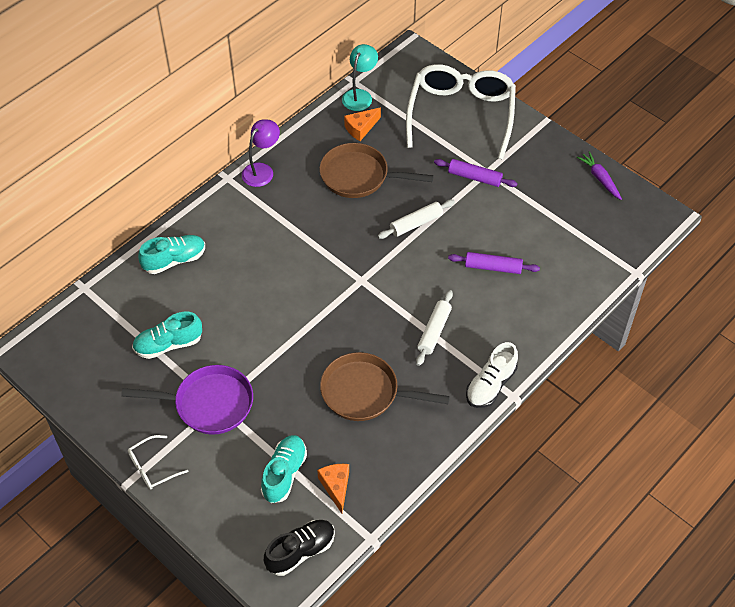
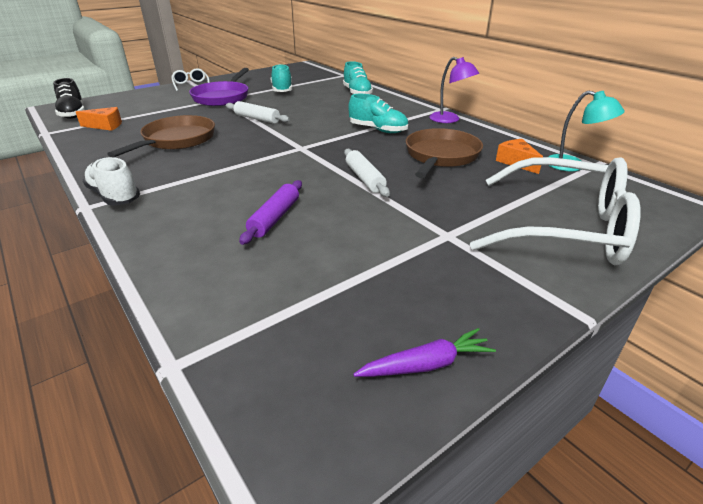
camera: 100 degrees right, 20 degrees down
(284, 473) = (139, 112): turquoise shoe -> turquoise shoe (378, 130)
(434, 331) = (212, 174): white rolling pin -> white rolling pin (257, 119)
(474, 177) = (436, 224): purple rolling pin -> none

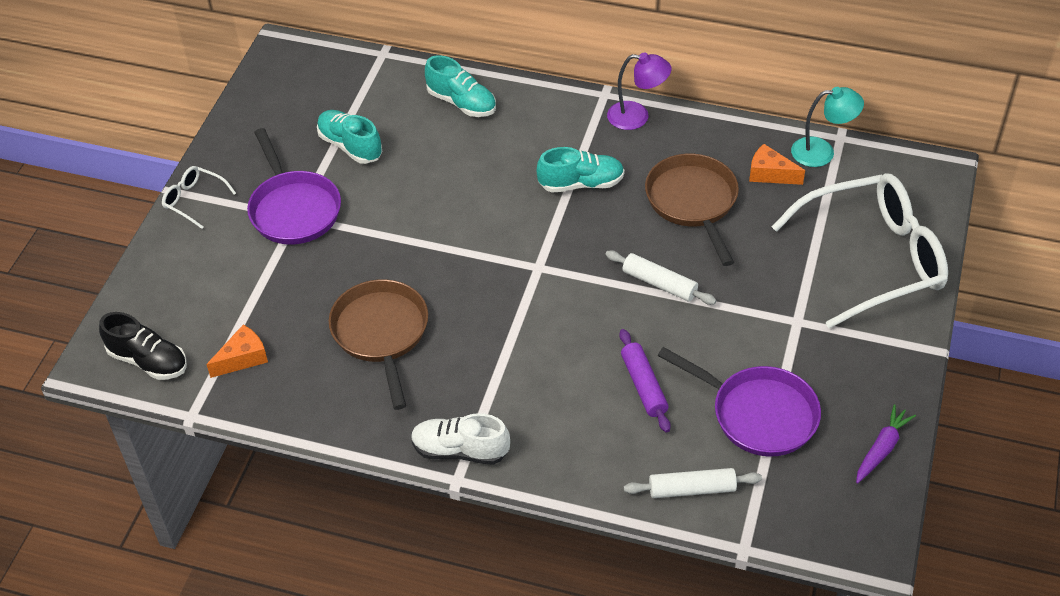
camera: 35 degrees left, 15 degrees up
(257, 119) = (413, 236): white rolling pin -> white rolling pin (692, 489)
(335, 274) = (758, 414): none -> purple pan

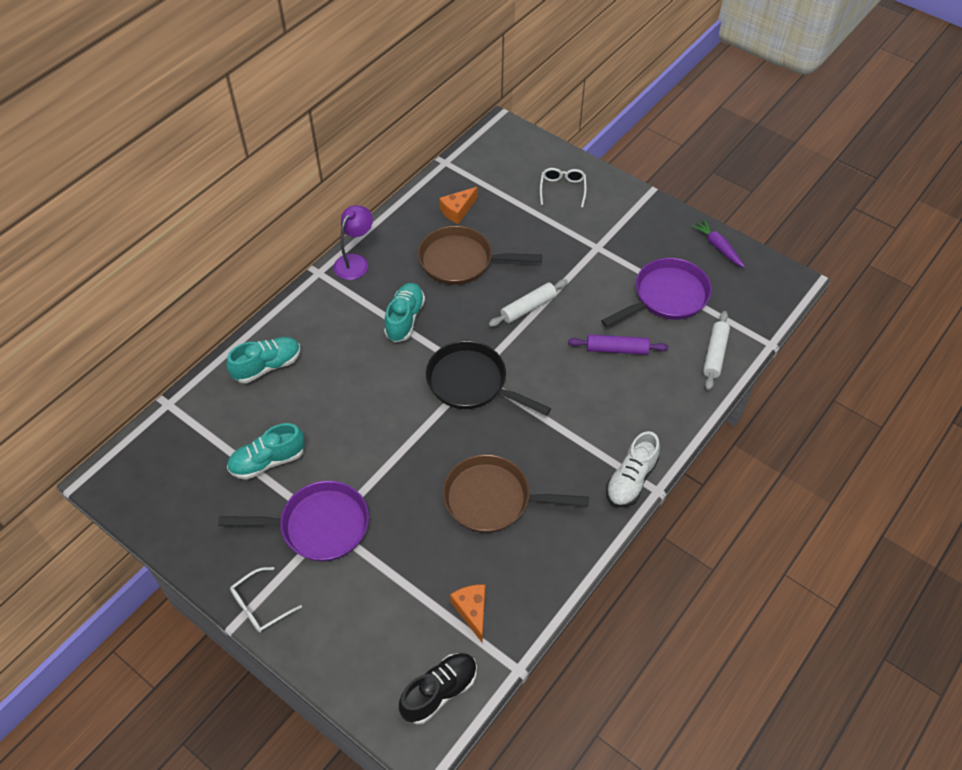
camera: 70 degrees left, 5 degrees up
(524, 267) = (471, 383): none -> black pan
(822, 152) = (453, 176): turquoise lamp -> none
(873, 259) = (562, 189): white glasses -> white glasses, size x0.42

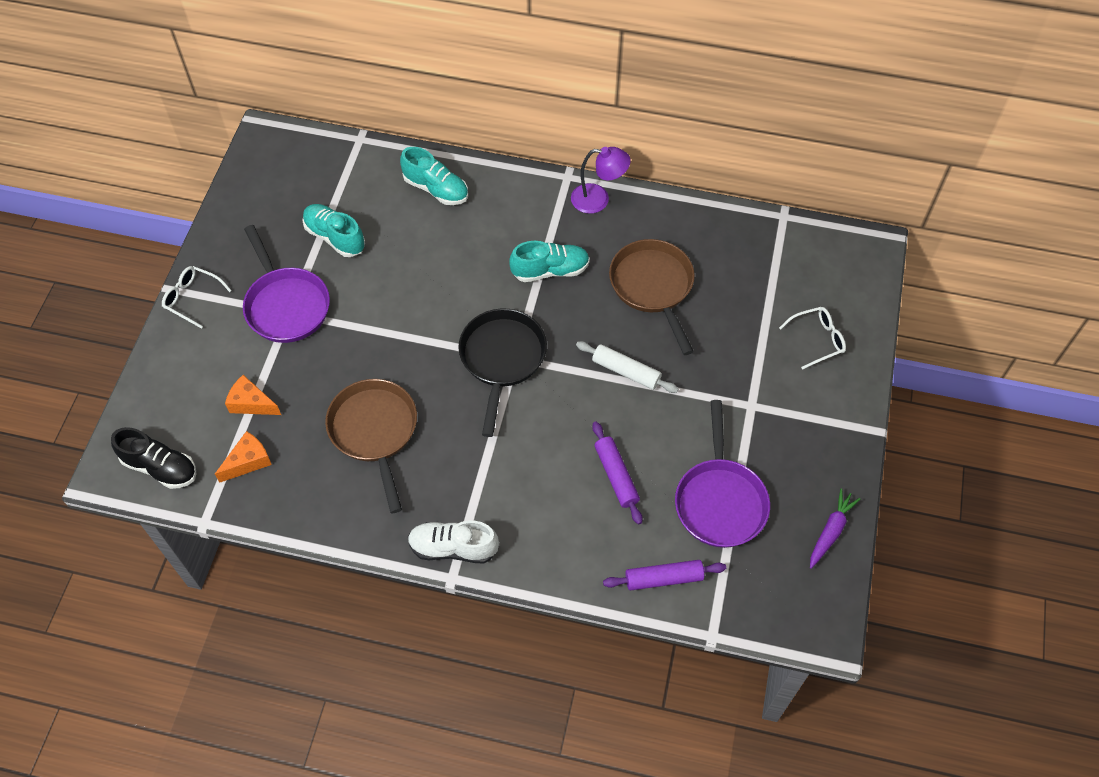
camera: 65 degrees right, 5 degrees up
(457, 210) = (721, 255): orange cheese -> orange cheese (251, 403)
(666, 297) = (720, 501): purple pan -> purple pan turned 60 degrees clockwise
(715, 354) = (663, 578): white rolling pin -> purple rolling pin

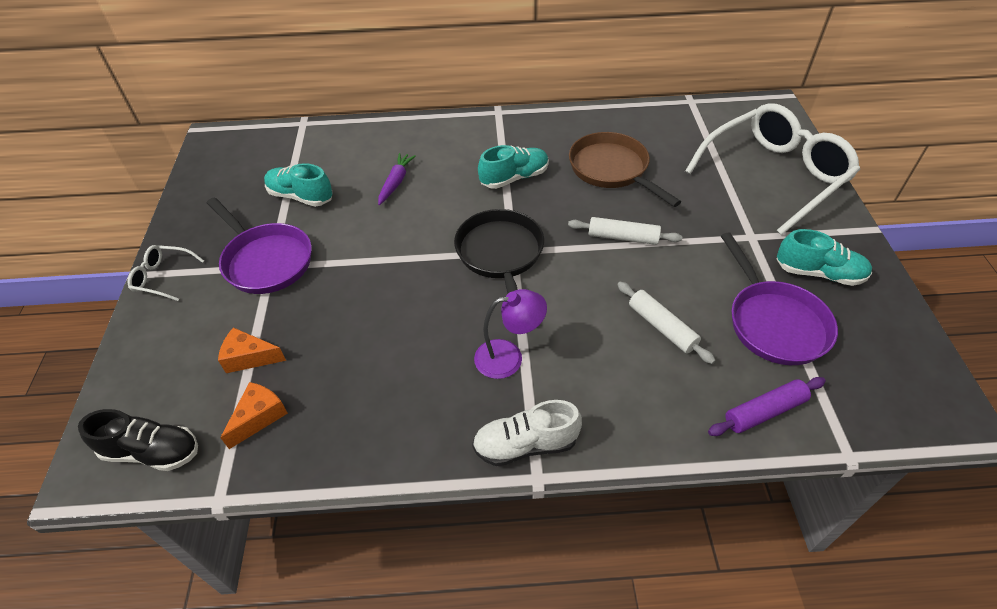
camera: 15 degrees left, 10 degrees down
(375, 431) = (395, 350): brown pan -> none
(436, 189) = (385, 143): turquoise shoe -> turquoise shoe (819, 273)
(598, 199) = (532, 121): purple lamp -> purple lamp (509, 357)
(616, 476) = (662, 327): purple rolling pin -> white rolling pin
(817, 339) = (774, 175): white glasses -> white glasses, size x2.40
(830, 531) = (893, 321): purple carrot -> purple carrot (396, 182)

